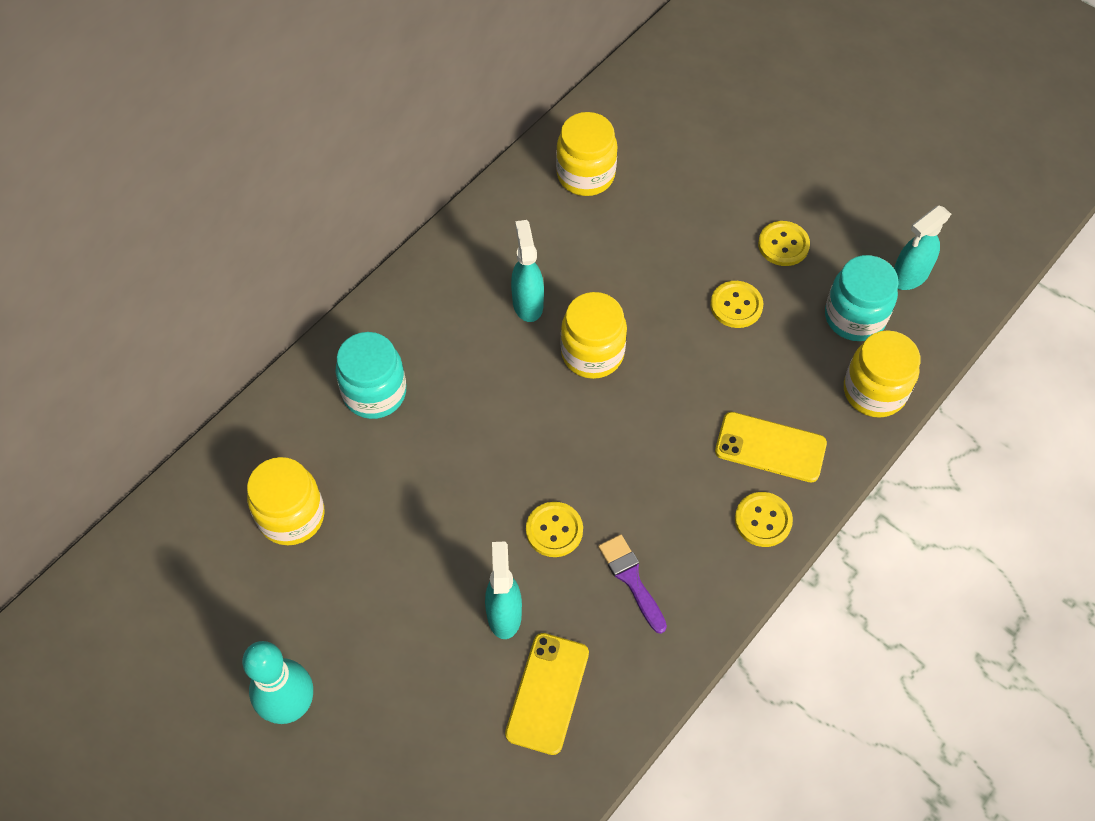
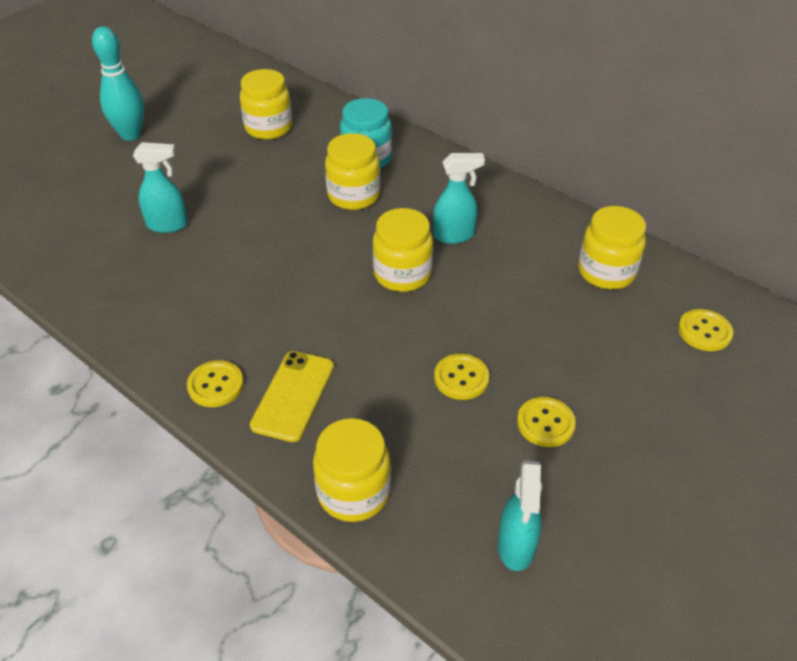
camera: 90 degrees right, 15 degrees down
(451, 405) = (353, 196): none -> yellow jar
(547, 693) = (97, 247): yellow phone -> none
(554, 530) = (232, 251): yellow button -> yellow button (704, 331)
(631, 579) = (178, 295): purple brush -> none
(854, 317) = (452, 483): turquoise jar -> none
(909, 276) = (516, 547): turquoise spray bottle -> turquoise spray bottle turned 135 degrees counterclockwise

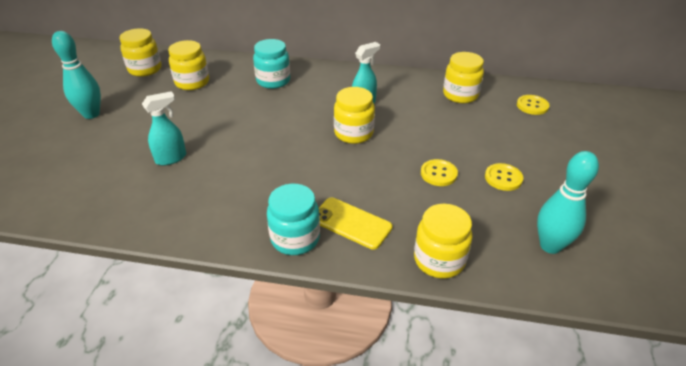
camera: 30 degrees left, 5 degrees down
(215, 385) = (295, 238): yellow button -> turquoise jar
(293, 396) = (351, 223): yellow phone -> yellow phone turned 45 degrees counterclockwise
(353, 196) = (284, 102): yellow jar -> yellow jar (145, 69)
(516, 547) = (550, 246): turquoise spray bottle -> turquoise bowling pin

